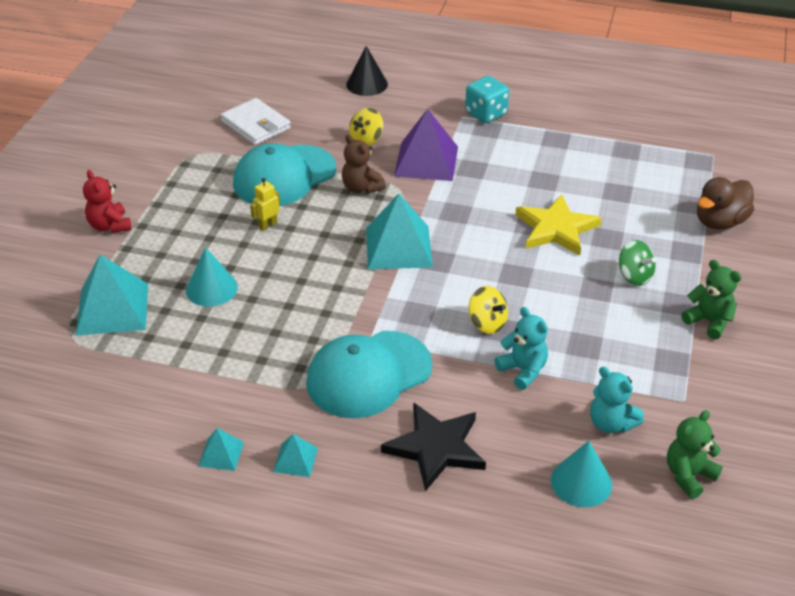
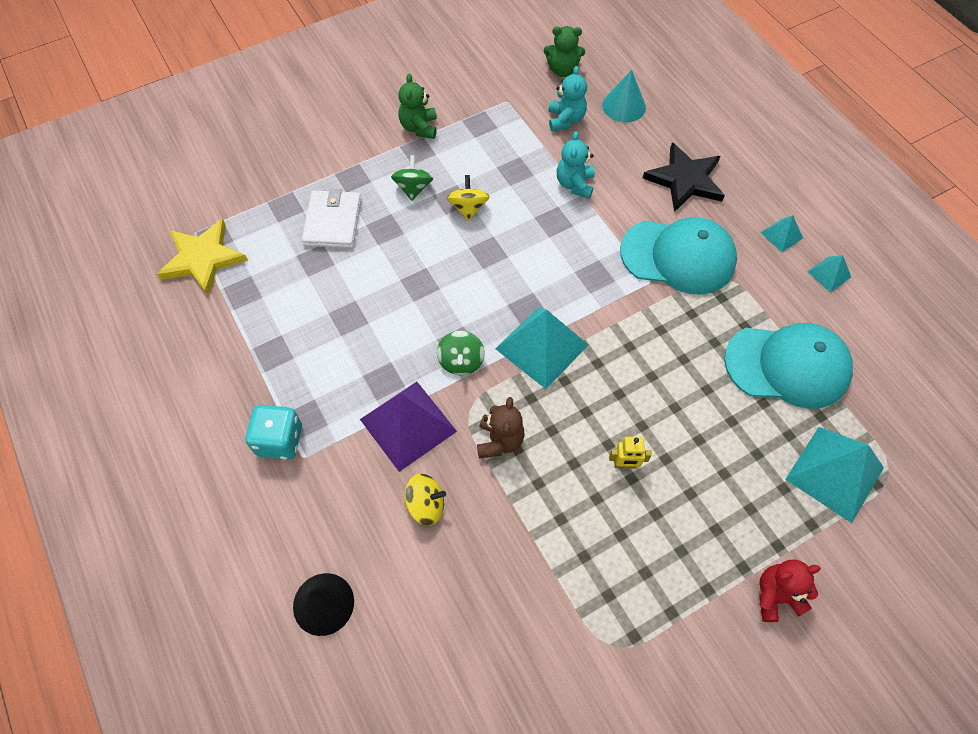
camera: 135 degrees left, 20 degrees up
(110, 226) = (776, 596): red teddy bear -> red teddy bear turned 120 degrees counterclockwise
(211, 288) = (732, 427): turquoise cone -> none
(256, 125) = (506, 639): white wallet -> white wallet (333, 222)
(284, 176) = (552, 521): turquoise cap -> turquoise cap (787, 366)
(440, 206) = (461, 361): none -> green spinning top
(487, 323) = (556, 232): yellow spinning top -> yellow spinning top (468, 208)
(556, 229) = (406, 266): yellow star -> yellow star (203, 258)
(720, 222) = (293, 179): brown duck -> none

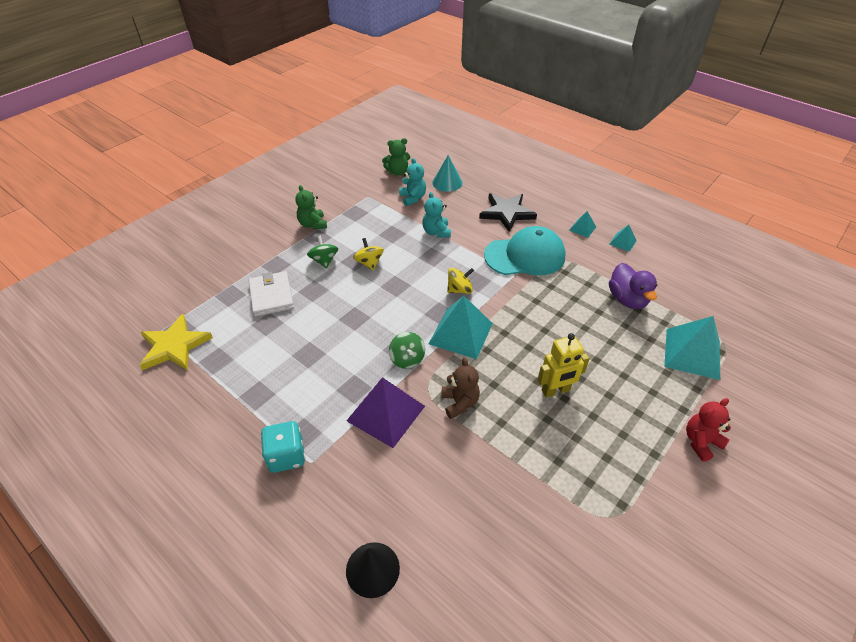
camera: 20 degrees left, 15 degrees down
(426, 505) = (424, 465): yellow spinning top -> yellow spinning top (459, 290)
(625, 465) = (555, 391): yellow robot -> yellow robot, size x1.65
(787, 366) = (627, 299): turquoise cap -> purple duck

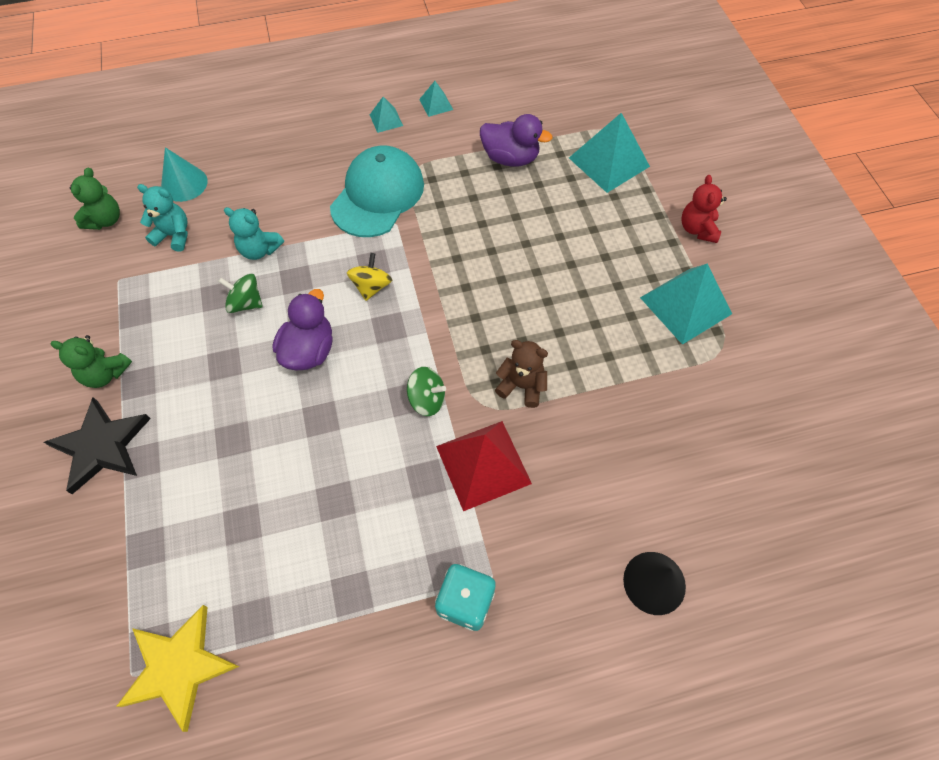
camera: 55 degrees left, 15 degrees up
(271, 296) = (196, 494): white wallet -> none
(324, 261) = (190, 398): green spinning top -> green spinning top (246, 303)
(369, 263) = (243, 350): yellow spinning top -> none
(386, 413) = (483, 464): purple pyramid -> red pyramid
(392, 288) = (309, 350): none -> purple duck
(460, 333) = (433, 326): turquoise pyramid -> turquoise pyramid (685, 305)
(506, 213) = (297, 165): black star -> black star (101, 446)
(555, 391) = (569, 294): yellow robot -> none

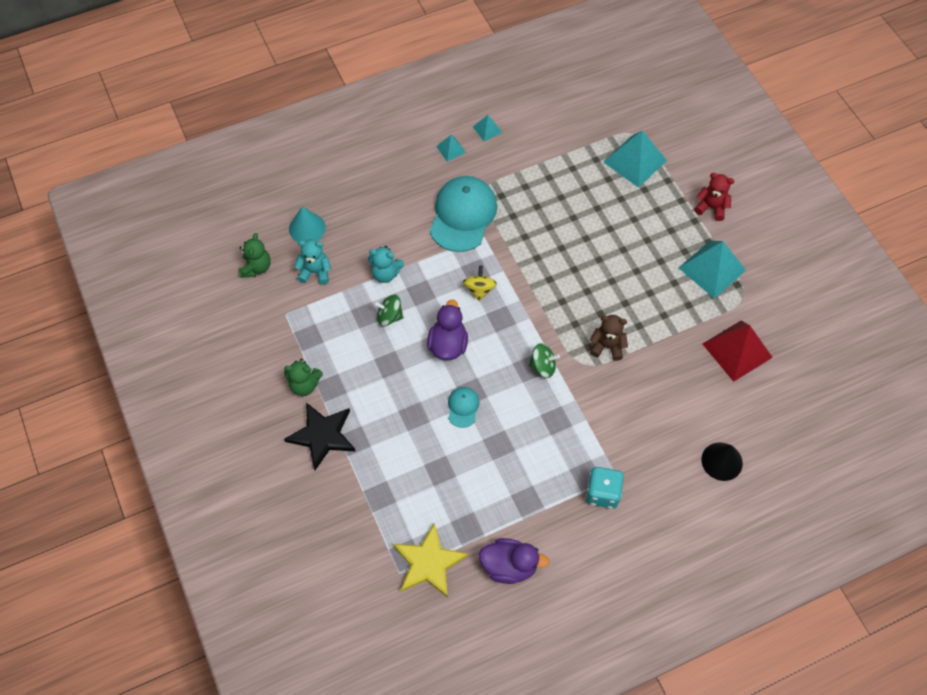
camera: 10 degrees left, 0 degrees up
(302, 438) = (463, 407): none -> turquoise cap
(483, 464) = (593, 404): red pyramid -> red pyramid (737, 350)
(510, 158) = (558, 169): purple duck -> purple duck (509, 566)
(697, 229) = (711, 207): red teddy bear -> red teddy bear turned 120 degrees clockwise

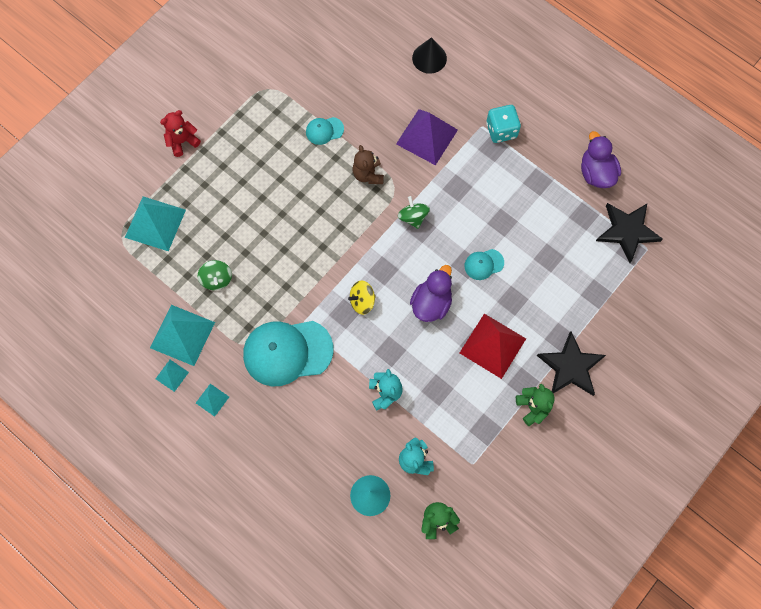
camera: 115 degrees left, 10 degrees up
(389, 316) = (428, 367): green spinning top -> green spinning top (217, 279)
(429, 563) = (627, 231): yellow star -> black star
(448, 345) = (431, 303): purple duck -> purple duck turned 135 degrees clockwise
(627, 417) = (426, 136): none -> purple pyramid
(673, 327) = (324, 130): none -> turquoise cap
(711, 207) = (182, 141): red teddy bear -> red teddy bear turned 60 degrees clockwise
(712, 269) = (250, 120): turquoise pyramid -> turquoise pyramid (182, 335)
(737, 350) = (323, 77): red pyramid -> red pyramid (492, 345)

